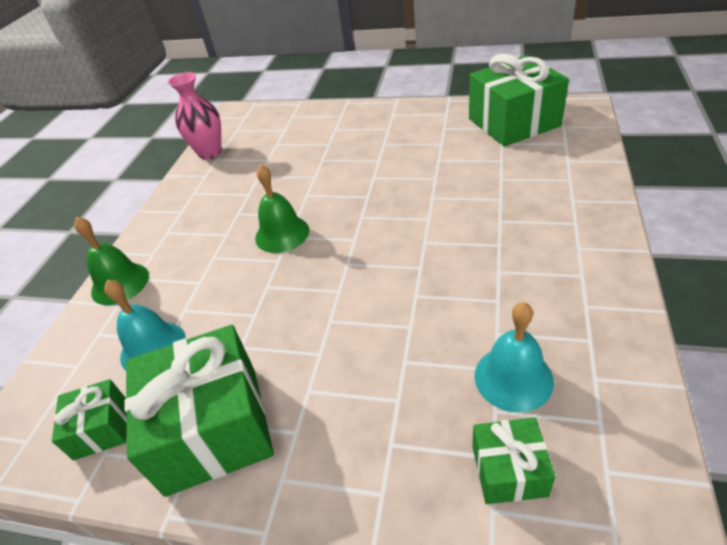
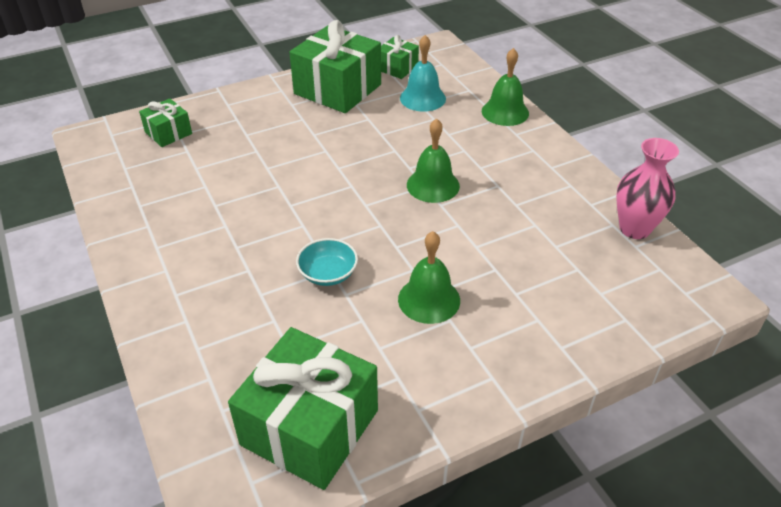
camera: 135 degrees right, 0 degrees up
(383, 157) = (429, 299): none -> green bell
(436, 195) = (328, 273): none -> turquoise bowl
(513, 378) = (183, 168): turquoise bell -> none

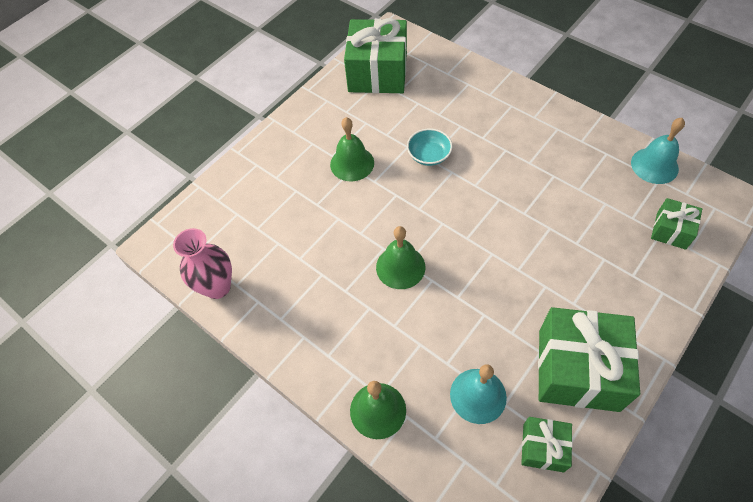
camera: 160 degrees right, 15 degrees up
(111, 179) = (654, 165): none -> turquoise bell

